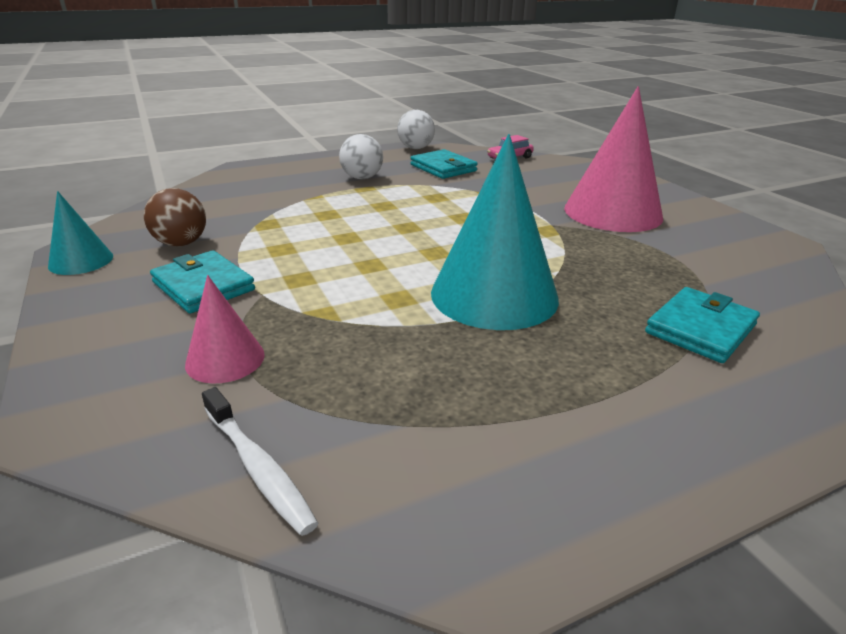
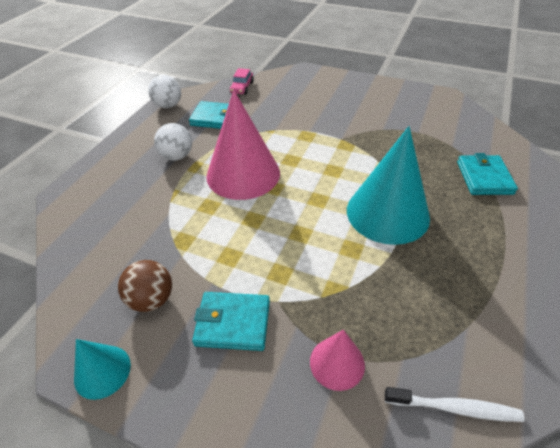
camera: 40 degrees left, 15 degrees up
(612, 212) = (355, 112): pink cone -> pink cone (243, 174)

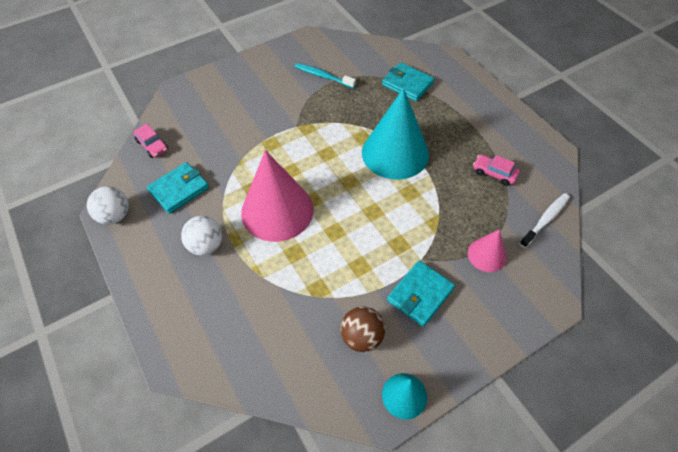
camera: 55 degrees left, 10 degrees up
(414, 124) = (323, 76): none -> turquoise toothbrush
(461, 311) = (494, 173): none -> pink car

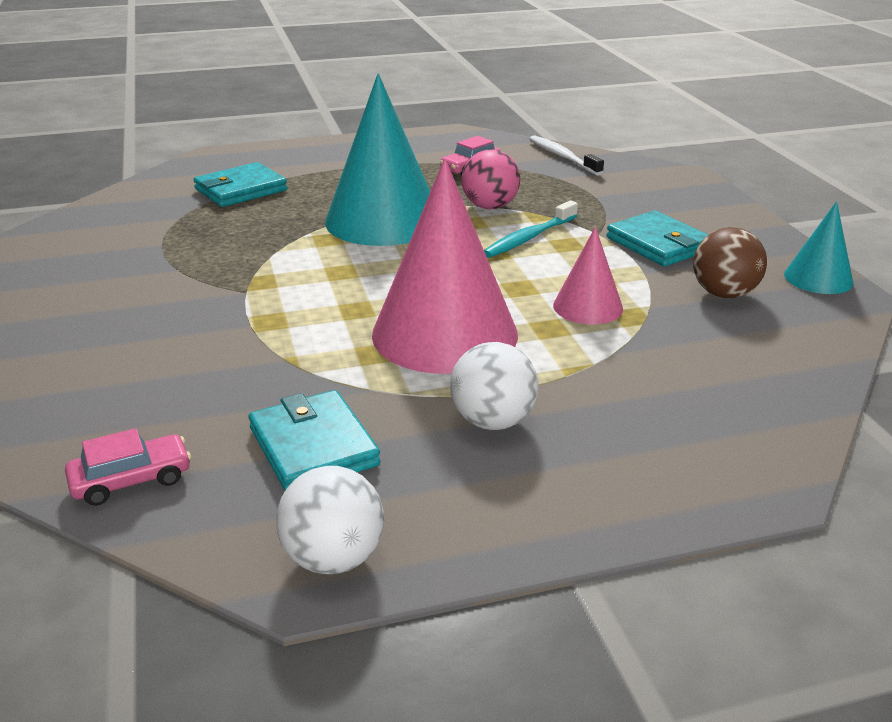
camera: 75 degrees left, 25 degrees down
(323, 76) = (139, 250): turquoise toothbrush -> turquoise toothbrush (529, 238)
(437, 196) = (490, 206): none -> pink ball
(487, 255) = (605, 195): pink cone -> pink cone (588, 307)

